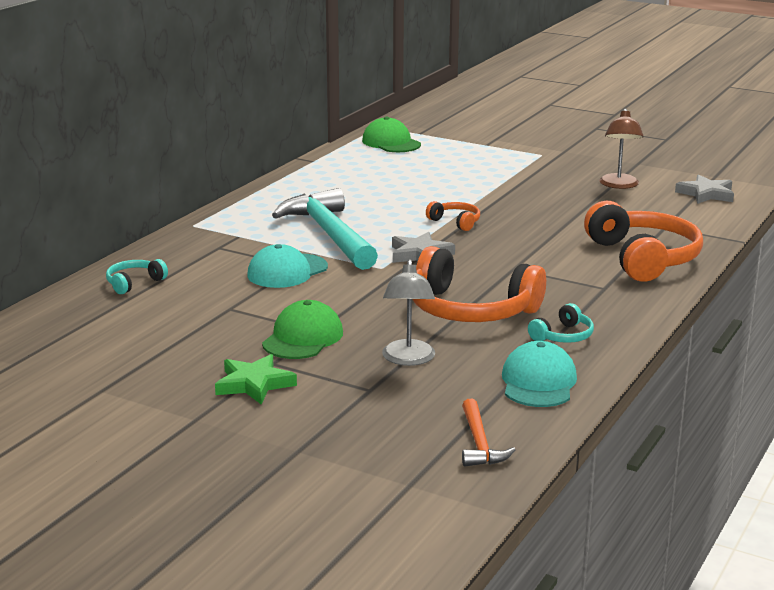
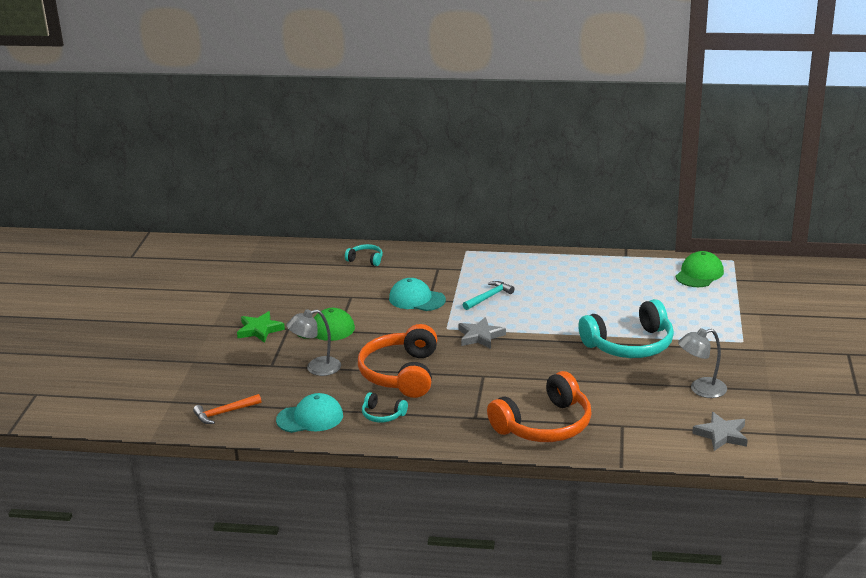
camera: 70 degrees right, 5 degrees up
(329, 234) = (489, 297): turquoise hammer -> turquoise hammer, size x0.48
(455, 222) = (552, 336): orange headphones -> none
(508, 194) = (630, 345): none -> turquoise headphones
(619, 185) = (701, 389): brown lamp -> grey lamp

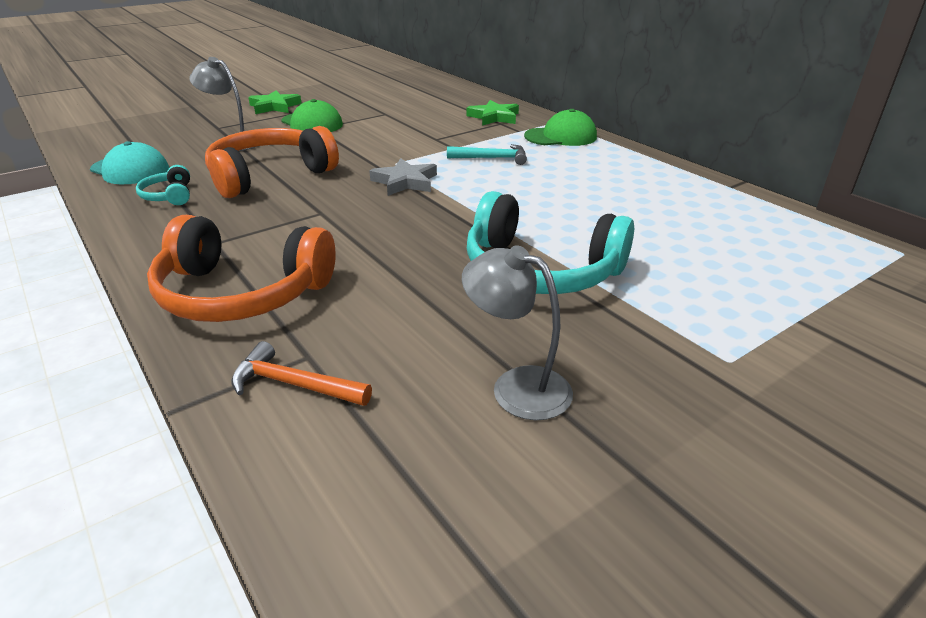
camera: 45 degrees right, 5 degrees up
(224, 413) = (108, 139): orange hammer -> orange hammer (294, 384)
(366, 260) = (458, 98): turquoise headphones -> none
(416, 299) = (427, 134): turquoise cap -> none
(424, 265) = (494, 117): none -> green star
(699, 274) = (810, 244): green cap -> green cap (561, 136)
(721, 435) = (393, 487): grey star -> none

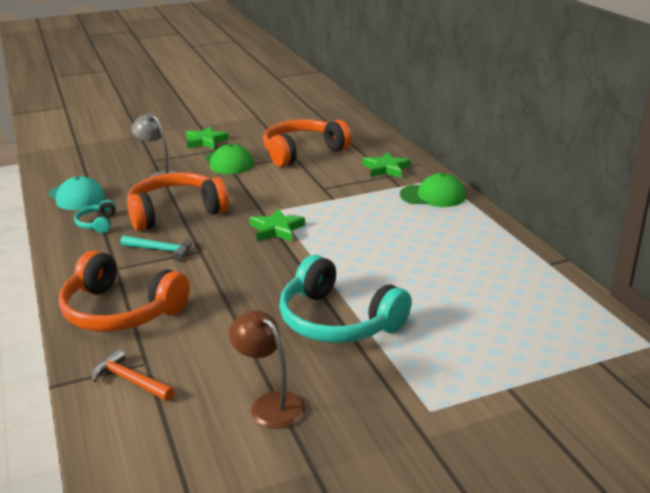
camera: 15 degrees right, 5 degrees down
(392, 109) = (302, 152): none -> orange headphones
(405, 182) = (276, 229): grey star -> green star
(492, 158) = (359, 213): turquoise hammer -> turquoise hammer (161, 250)
(516, 386) = (270, 404): grey lamp -> brown lamp

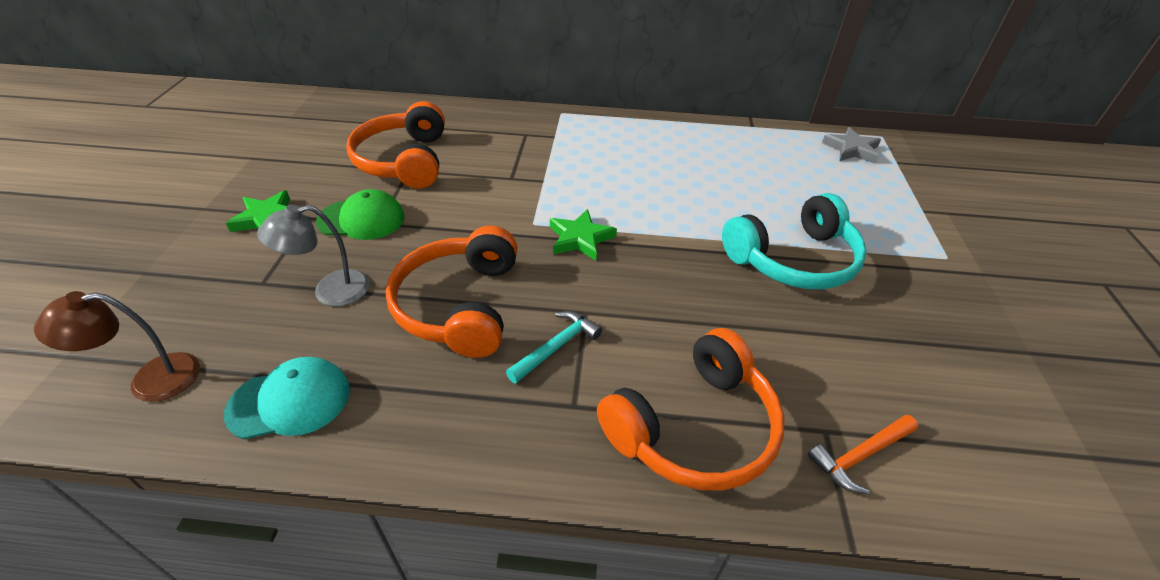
camera: 65 degrees left, 15 degrees up
(97, 224) = (416, 396): turquoise headphones -> none
(270, 404) = (926, 349): brown lamp -> brown lamp (151, 380)
(386, 169) = (509, 129): green star -> none
(433, 196) = (592, 128): green cap -> none
(585, 327) = (851, 149): none -> grey star

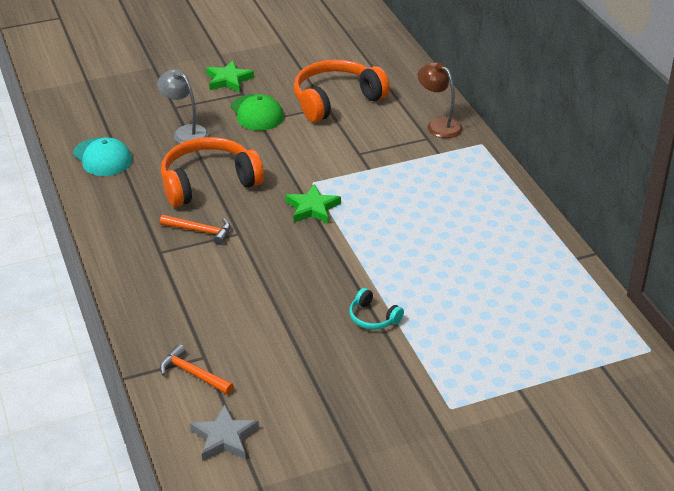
camera: 65 degrees right, 5 degrees down
(151, 380) = (88, 111): brown lamp -> brown lamp (439, 125)
(556, 346) = (200, 231): turquoise hammer -> orange hammer
(694, 428) = (172, 302): orange headphones -> none
(793, 260) = (373, 318): turquoise headphones -> turquoise headphones, size x0.46
(851, 149) = (596, 331): grey star -> grey star (224, 437)

